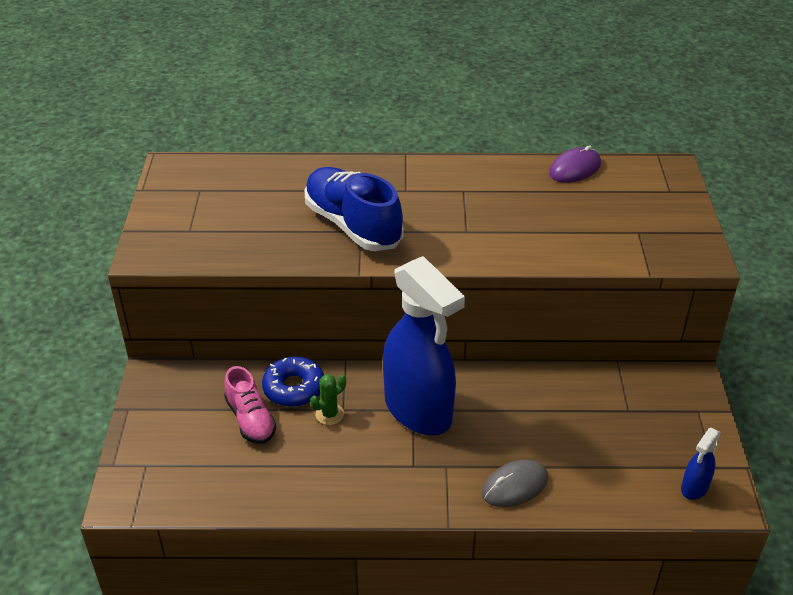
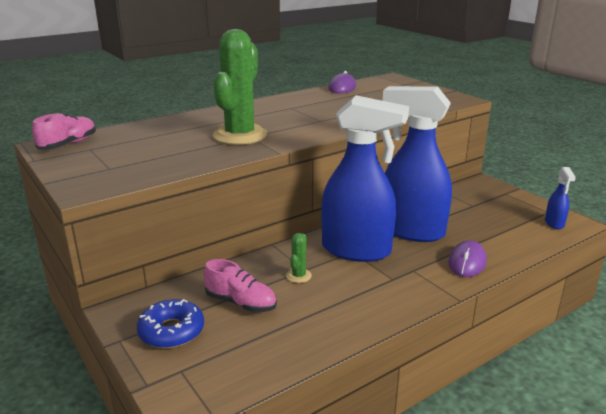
camera: 35 degrees left, 15 degrees down
(188, 174) = (68, 144): none -> pink shoe
(294, 388) = (253, 272): blue donut -> blue donut (171, 331)
(352, 225) = (240, 135): blue shoe -> green cactus
(506, 413) = (411, 231): none -> blue spray bottle
(515, 486) = (467, 262): grey mouse -> purple mouse

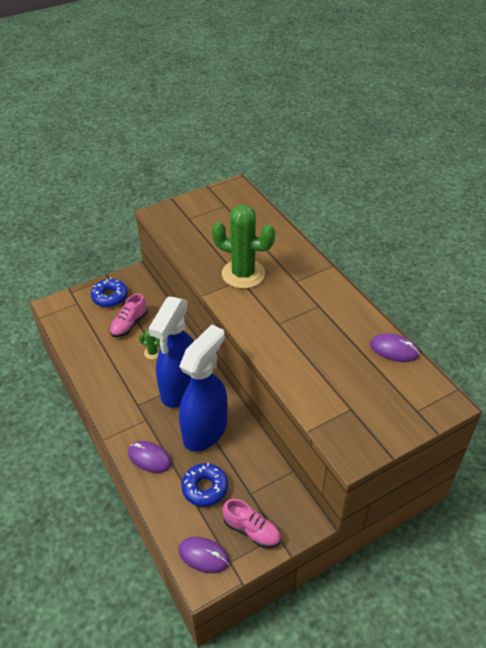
camera: 95 degrees right, 20 degrees up
(68, 144) = (234, 195): pink shoe -> pink shoe (252, 530)
(483, 227) = (205, 488): none -> blue donut
(554, 223) = (204, 555): blue spray bottle -> purple mouse

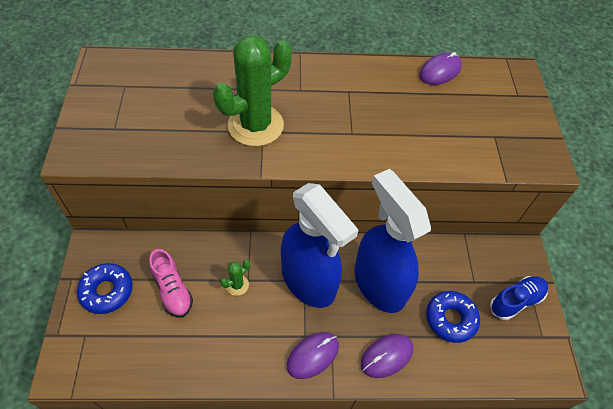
camera: 65 degrees left, 10 degrees up
(204, 555) = (528, 357): purple mouse -> purple mouse (312, 355)
(252, 530) = (516, 301): pink shoe -> blue shoe

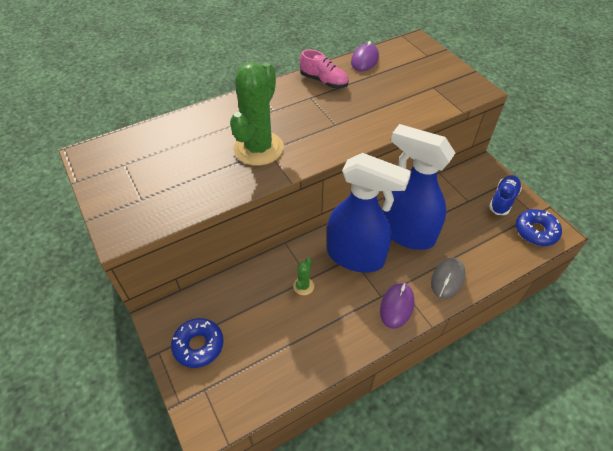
camera: 25 degrees left, 5 degrees down
(172, 290) = (254, 316): pink shoe -> pink shoe (324, 81)
(386, 356) = (447, 279): purple mouse -> grey mouse
(450, 319) = (471, 232): blue donut -> blue donut (536, 231)

